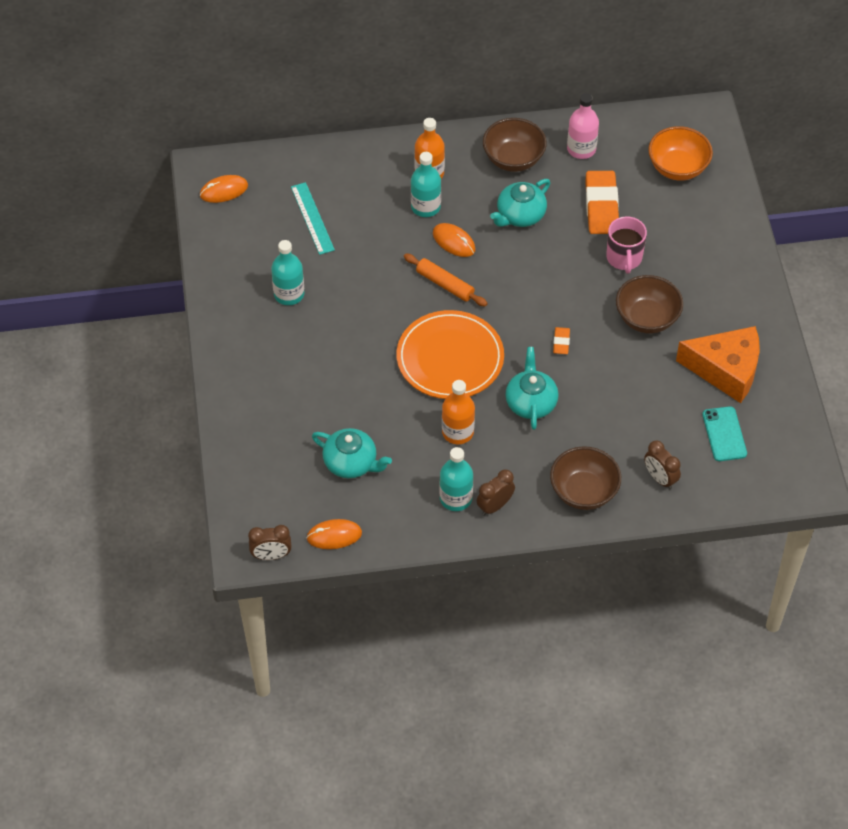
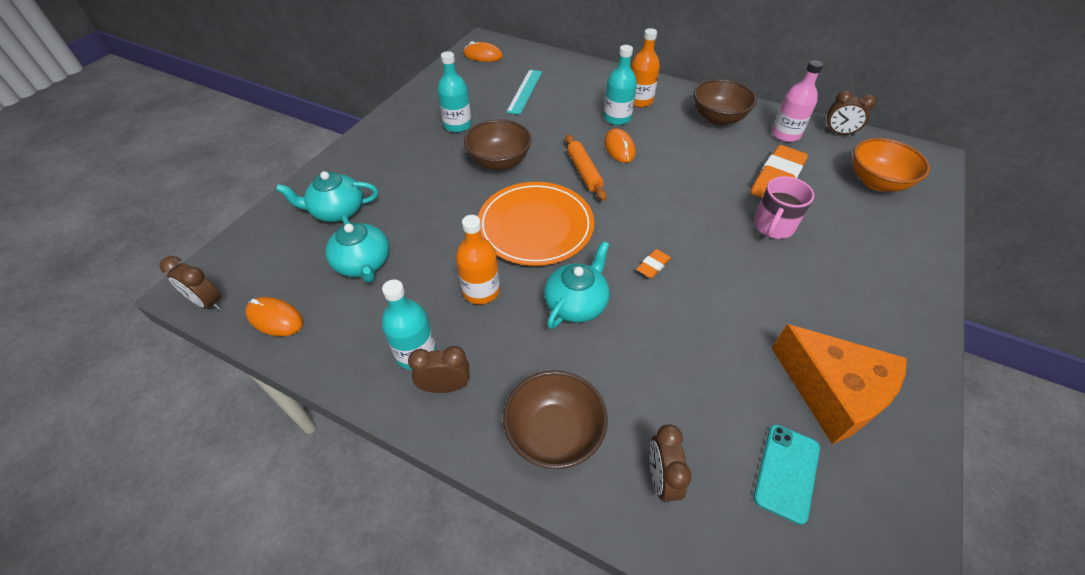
camera: 35 degrees right, 5 degrees down
(520, 215) = (693, 154): turquoise teapot -> turquoise teapot (337, 211)
(623, 123) = (838, 133): none -> brown clock
(647, 318) = (763, 289): brown bowl -> brown bowl (499, 162)

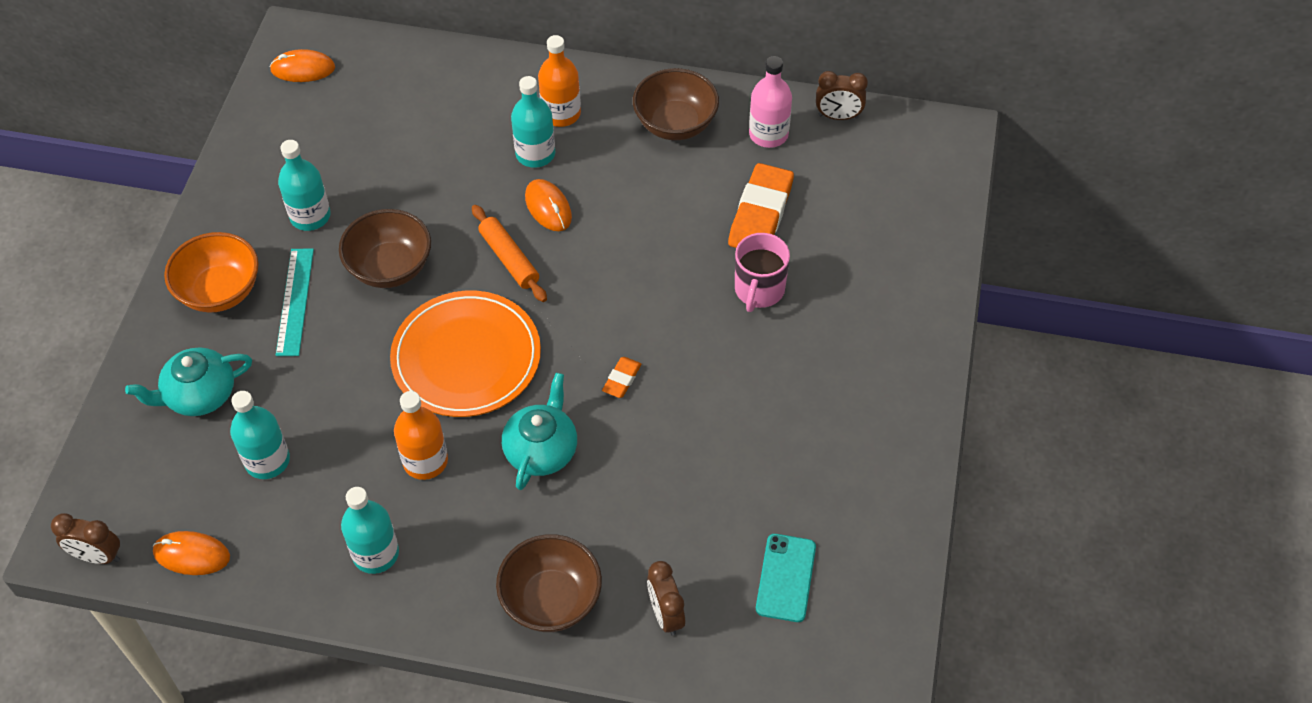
camera: 15 degrees left, 5 degrees up
(363, 264) = (267, 461): turquoise teapot -> turquoise bottle
(445, 386) = (422, 581): brown clock -> none
(524, 91) = (389, 130): turquoise ruler -> turquoise ruler (295, 301)
(832, 392) = (829, 485): orange cheese -> none
(876, 182) = (884, 191): orange bowl -> orange bowl (220, 291)

